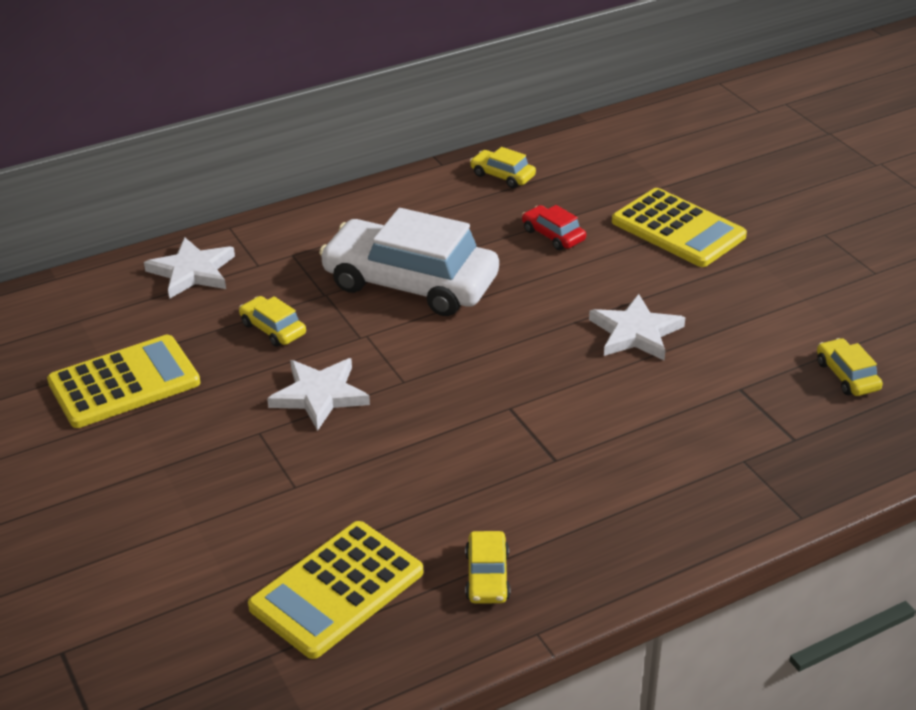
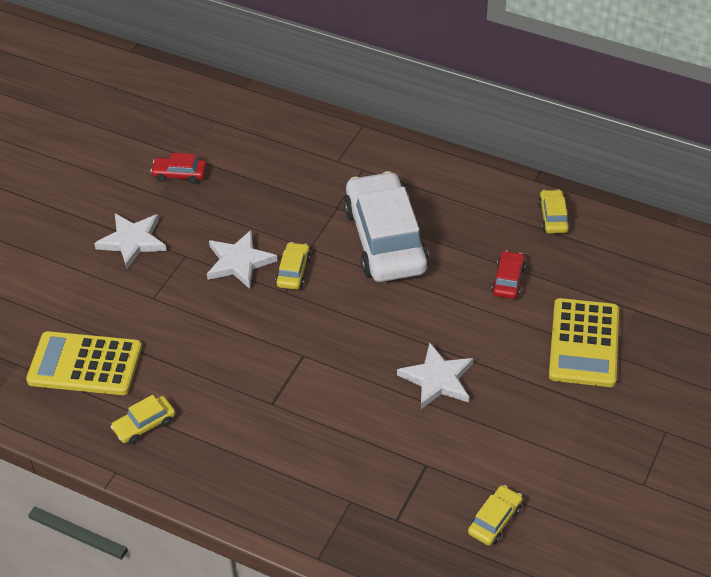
camera: 55 degrees right, 10 degrees up
(124, 383) = (179, 174): yellow calculator -> red car
(192, 272) = (303, 137): white star -> white star (132, 241)
(273, 329) = (282, 205): yellow car -> yellow car (293, 271)

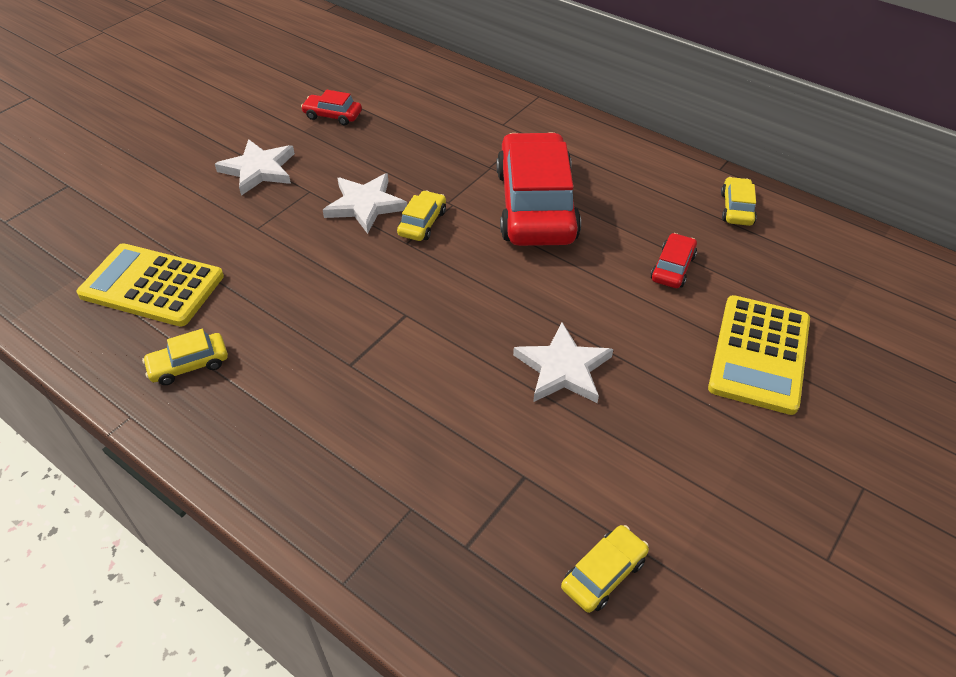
camera: 10 degrees right, 0 degrees up
(385, 239) = (536, 205): white car -> red car

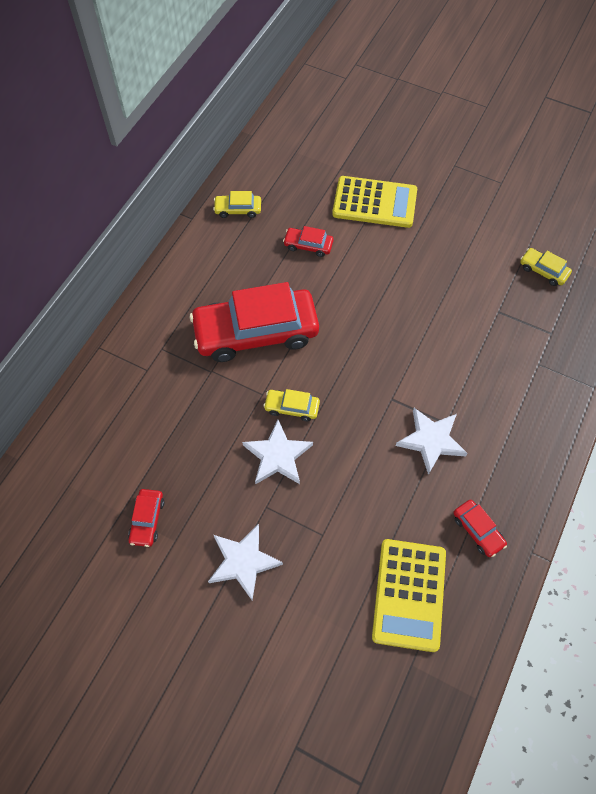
camera: 100 degrees left, 15 degrees up
(189, 364) = (477, 530): yellow car -> red car
(563, 368) = (414, 300): white star -> white star (431, 440)

